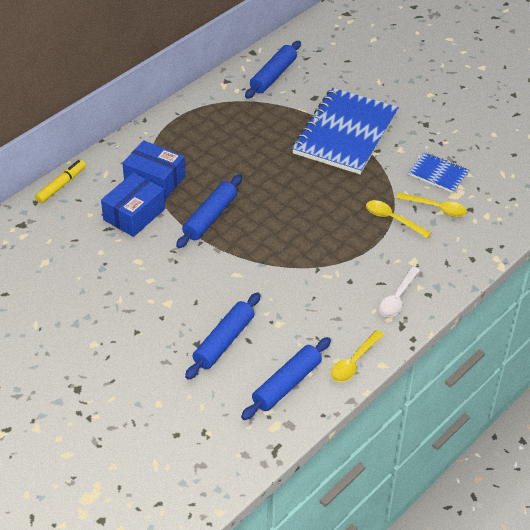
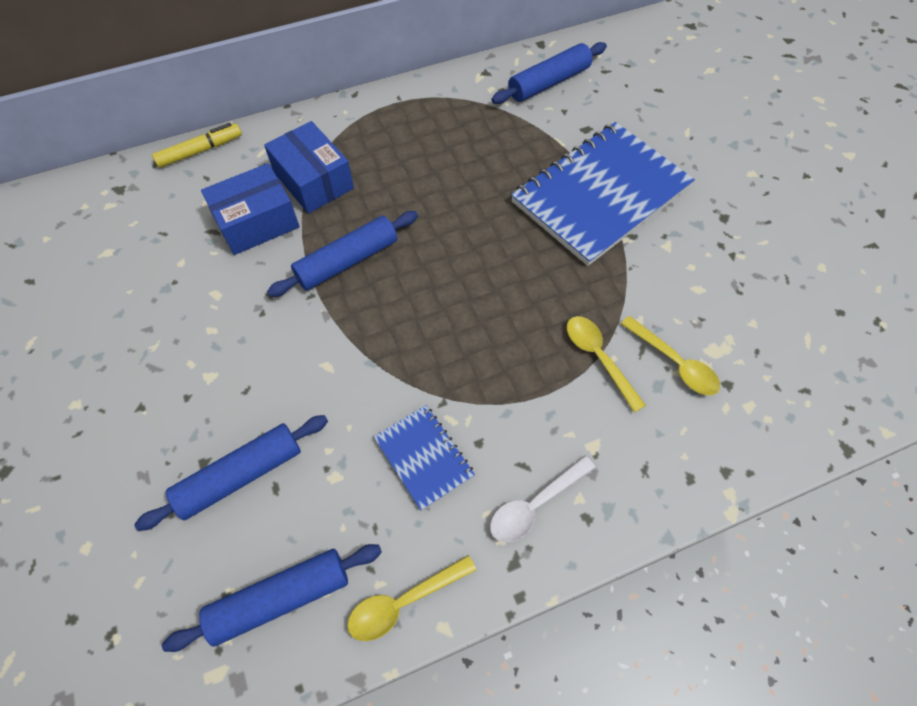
camera: 25 degrees right, 15 degrees up
(438, 173) = (705, 304): blue notebook -> blue notebook (424, 457)

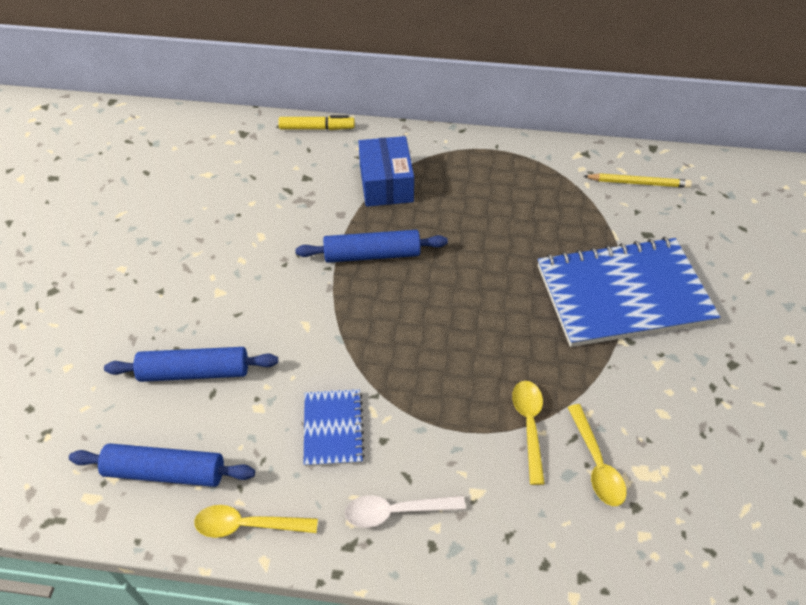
camera: 30 degrees right, 10 degrees down
(257, 222) = (324, 197): blue box -> none
(549, 83) = (638, 183): blue rolling pin -> yellow pencil

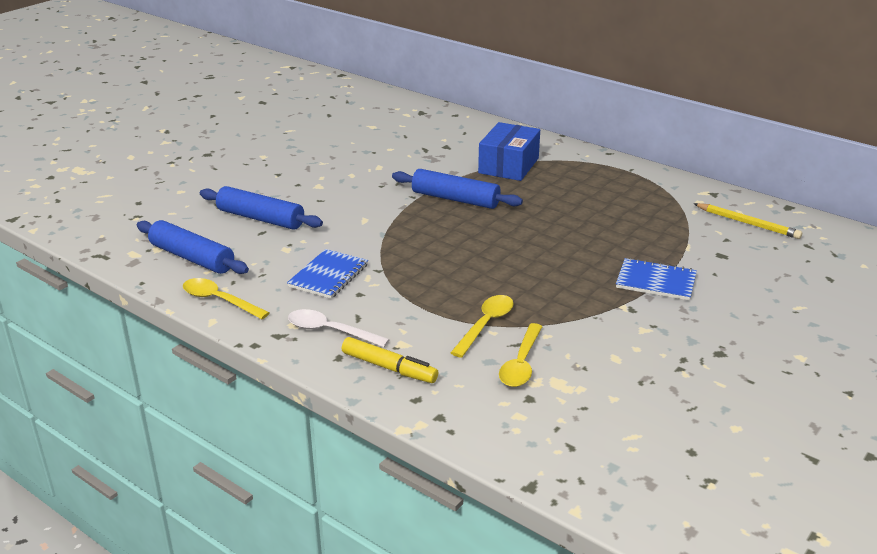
camera: 30 degrees right, 20 degrees down
(317, 128) = (483, 123): yellow marker -> yellow marker (389, 368)
(623, 294) = (656, 281): blue notebook -> blue notebook, size x0.47

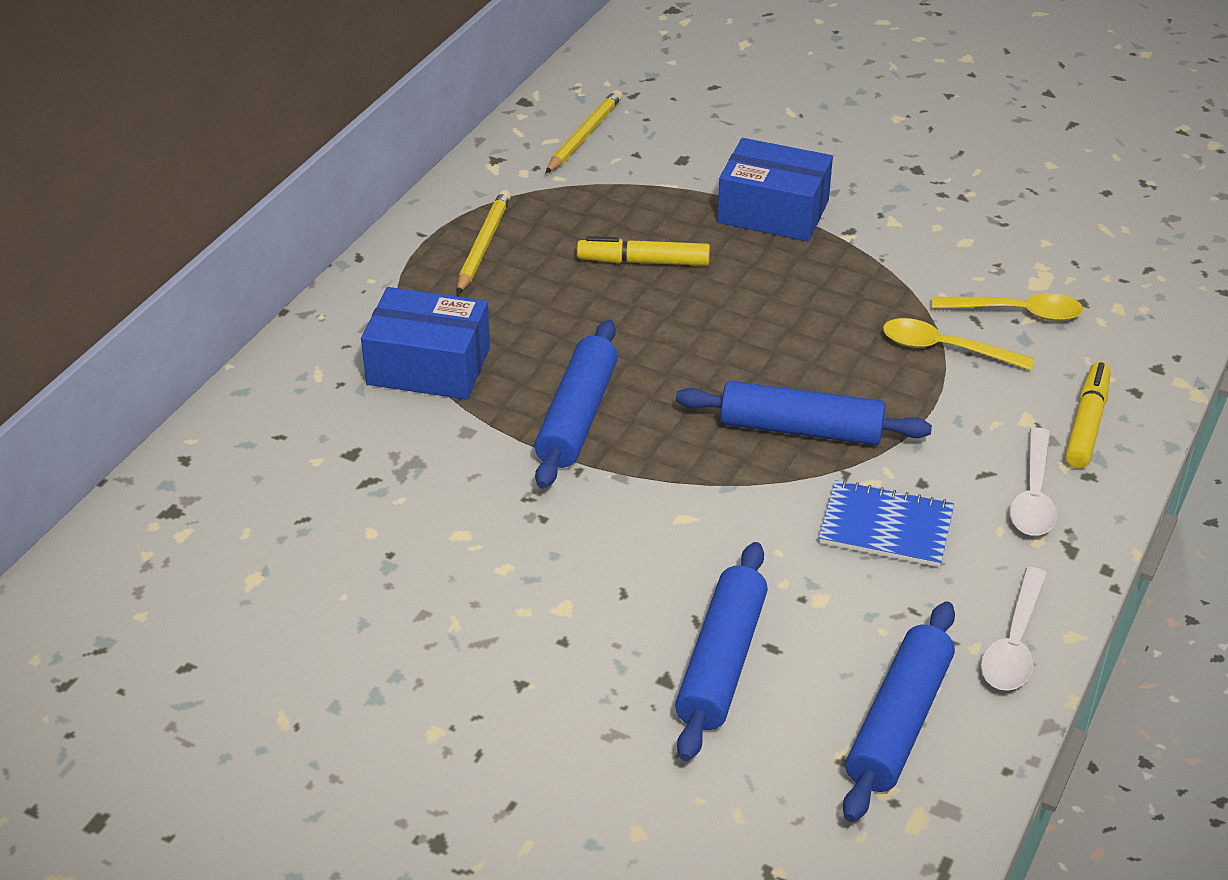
camera: 100 degrees left, 10 degrees up
(219, 300) = (1014, 643): yellow spoon -> white spoon
(422, 261) = (801, 429): none -> blue rolling pin
(598, 230) = (643, 262): none -> yellow marker
(619, 185) = (483, 244): none -> yellow pencil
(656, 281) = (773, 211): blue notebook -> blue box

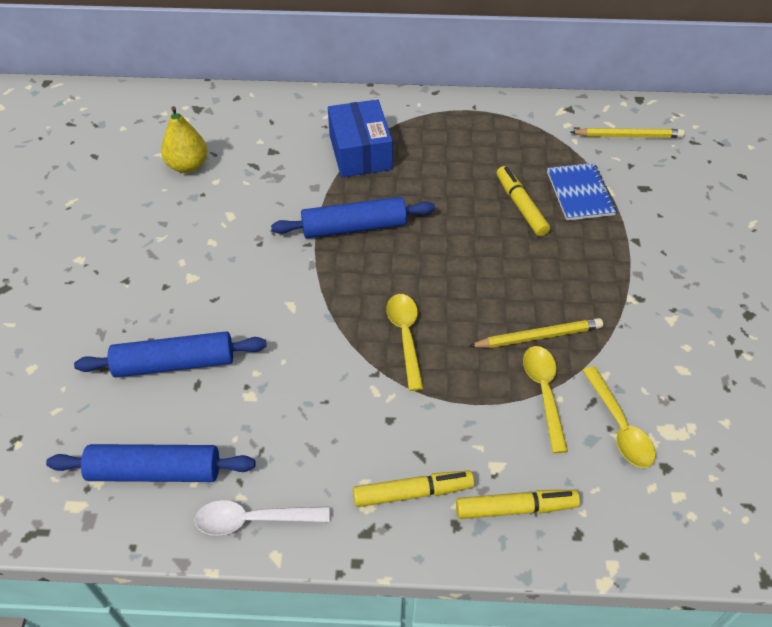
camera: 65 degrees right, 10 degrees up
(309, 555) = (188, 166): none -> yellow pear
(483, 244) = (483, 133): yellow pencil -> yellow pencil (538, 336)
(773, 211) = (626, 250): blue box -> none
(801, 429) = (405, 336): blue rolling pin -> yellow spoon
(886, 527) = (334, 411): blue notebook -> blue notebook (580, 193)
(1033, 495) = (413, 492): white spoon -> yellow marker

